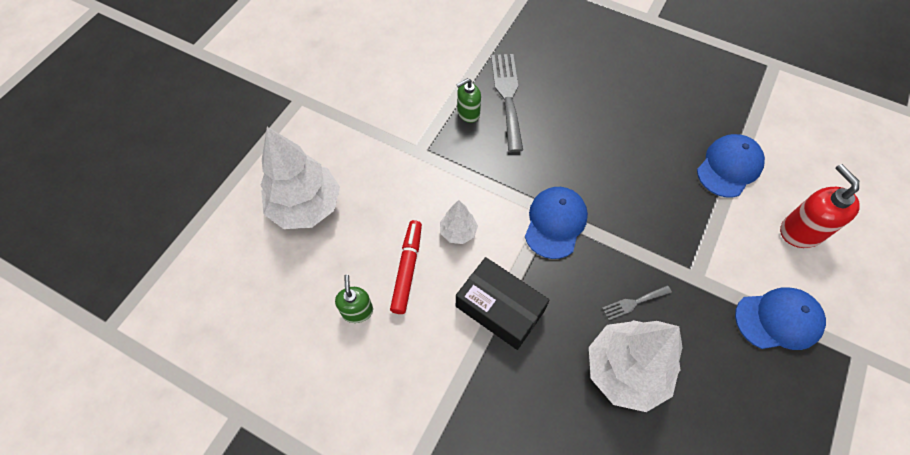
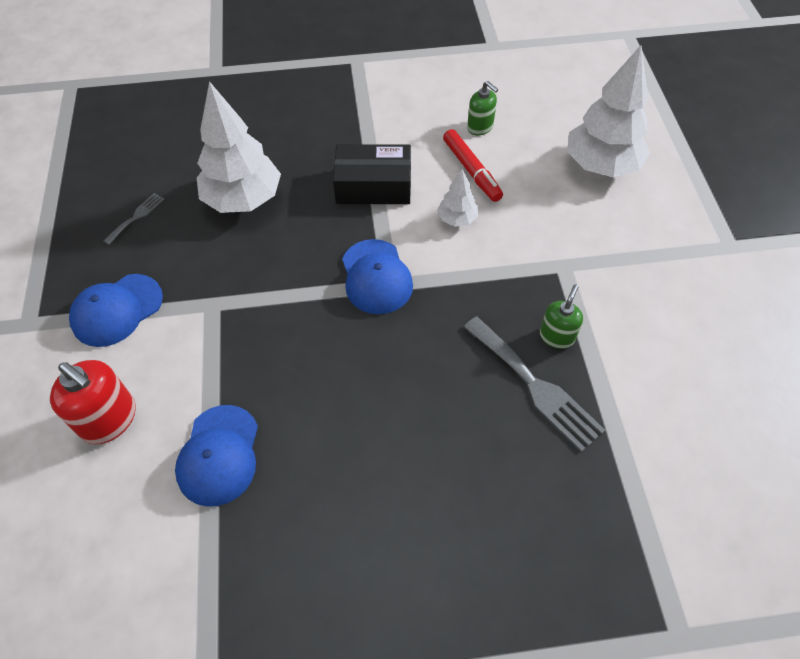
camera: 145 degrees right, 5 degrees down
(634, 303) = (261, 251): grey fork -> grey fork (136, 217)

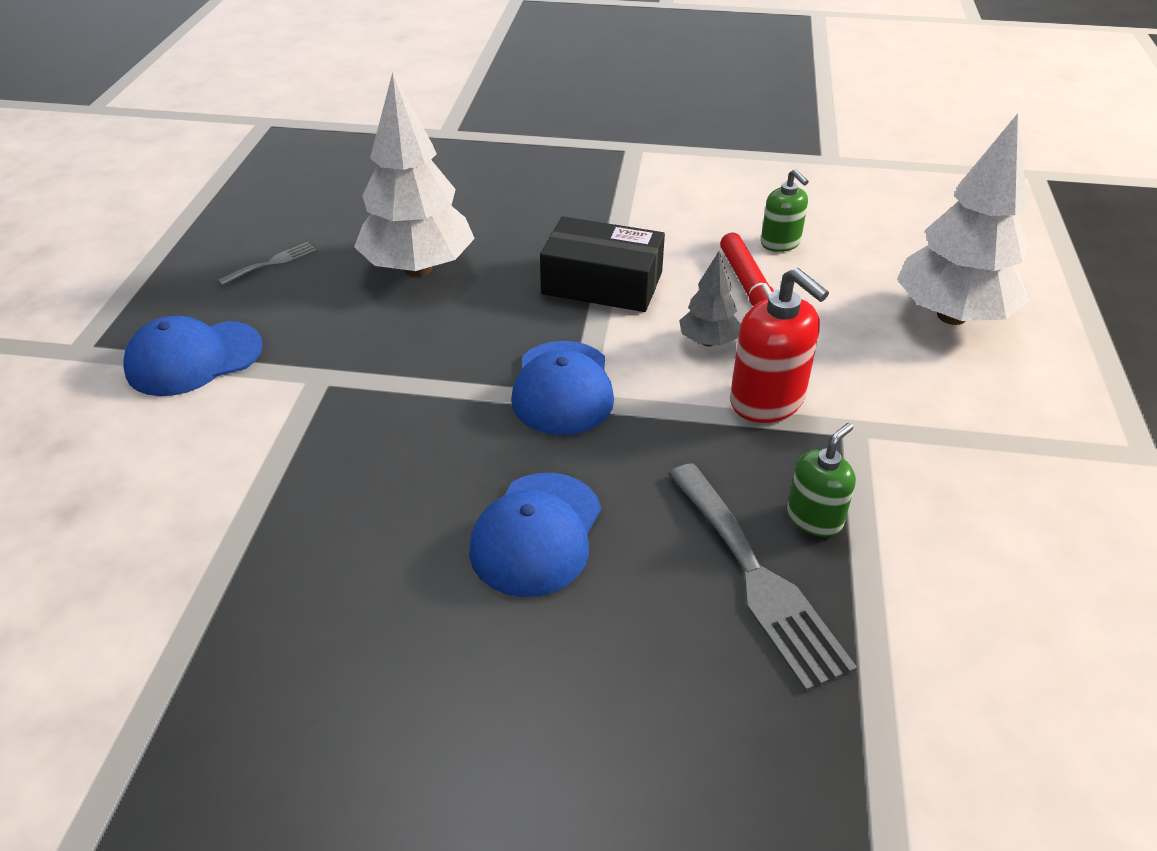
camera: 15 degrees right, 15 degrees down
(109, 419) = (115, 482): red soap dispenser -> red soap dispenser (767, 401)
(219, 455) = (238, 561): blue cap -> blue cap (536, 534)
(457, 219) = (708, 342): white tree -> grey tree

